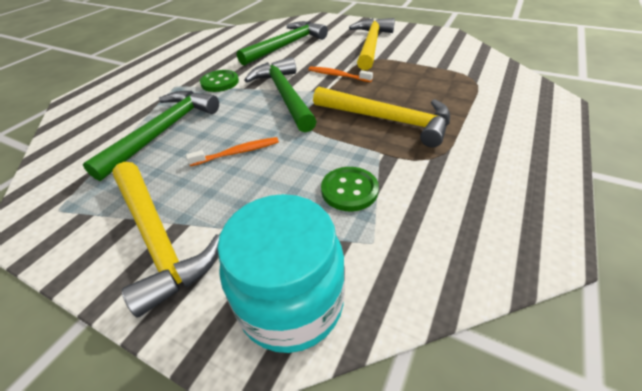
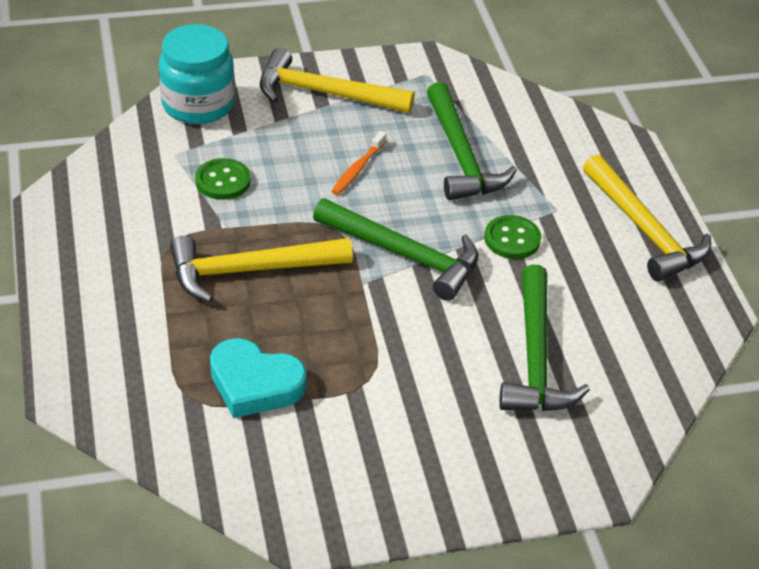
camera: 135 degrees right, 0 degrees up
(338, 75) = (378, 320): orange toothbrush -> none
(371, 45) = (404, 424): yellow hammer -> yellow hammer (644, 230)
(431, 73) = (255, 384): none -> turquoise heart

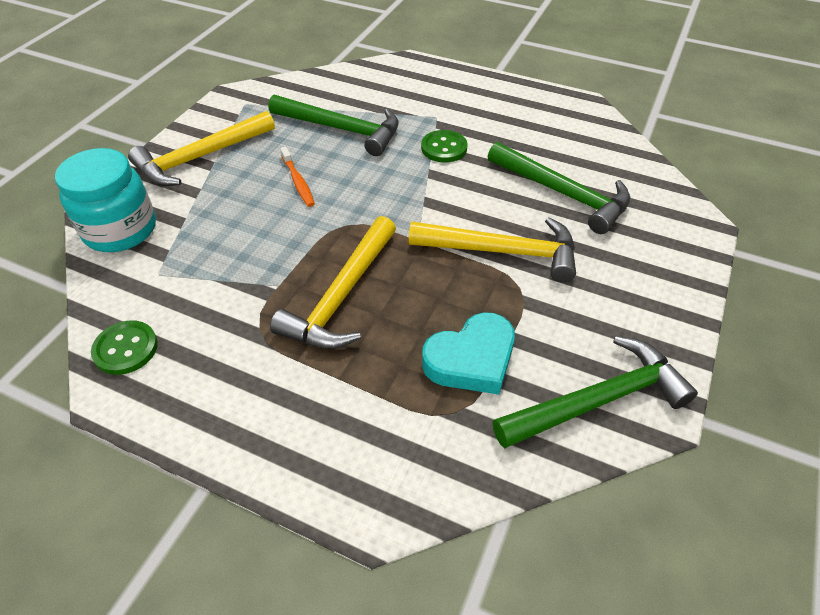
camera: 50 degrees left, 5 degrees up
(223, 181) = (224, 260): green button -> green button (126, 349)
(404, 255) = (409, 204): green hammer -> green hammer (598, 400)
(644, 230) = (489, 94): yellow hammer -> yellow hammer (502, 252)

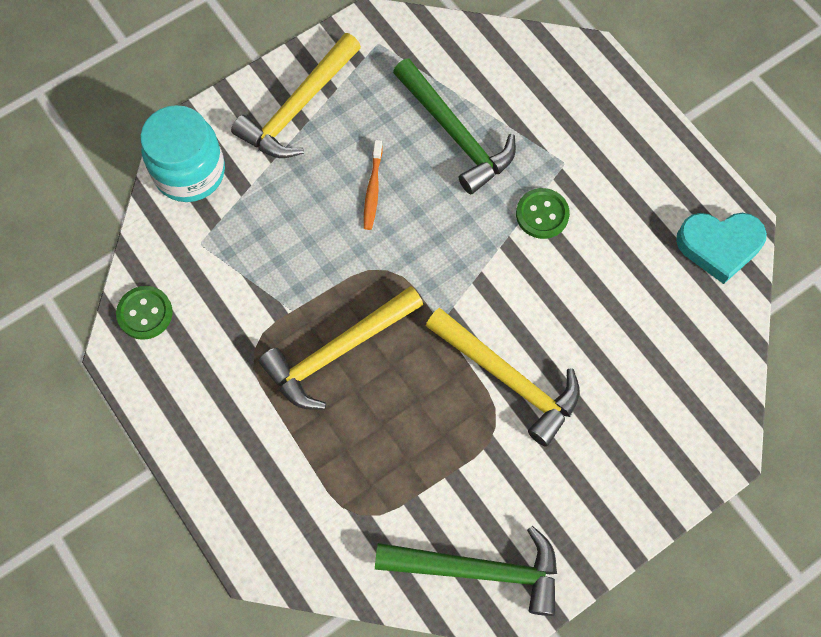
camera: 30 degrees right, 20 degrees up
(200, 157) = (298, 107): yellow hammer -> yellow hammer turned 45 degrees counterclockwise
(471, 359) = (404, 475): turquoise heart -> turquoise heart (719, 246)
(563, 194) = (618, 339): green hammer -> none

